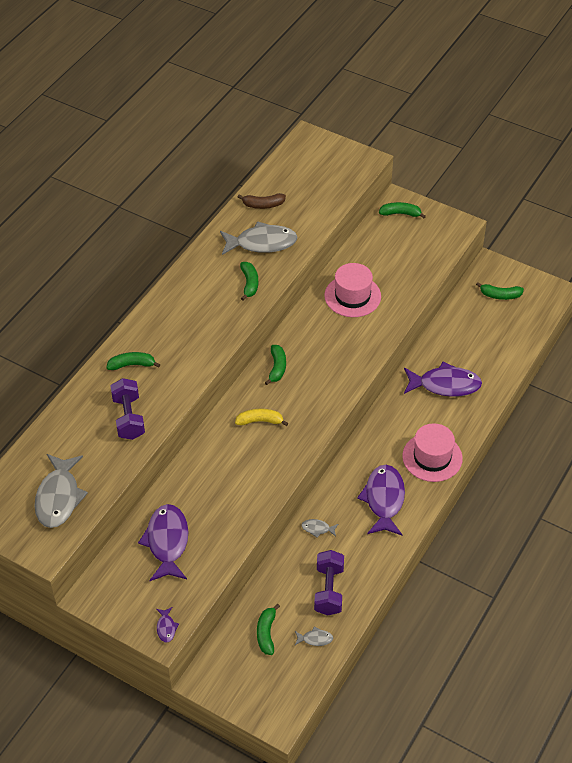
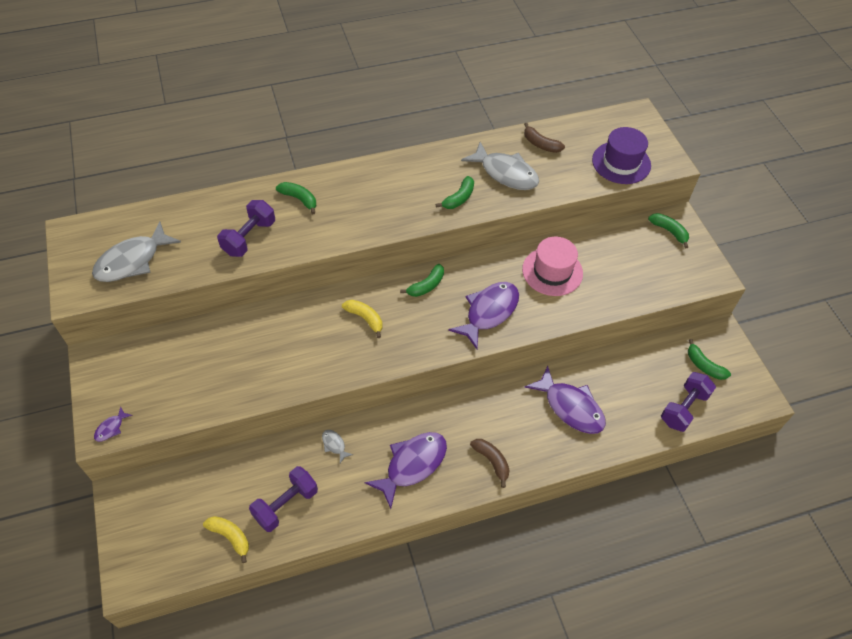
camera: 40 degrees right, 5 degrees up
(167, 542) = (190, 360): purple fish -> purple fish (489, 312)
(266, 633) = (202, 498): green banana -> none
(315, 639) = (230, 537): grey fish -> yellow banana
(333, 182) = (621, 162): none -> purple hat
(432, 457) = (492, 461): pink hat -> brown banana
(514, 332) = (683, 408): none -> purple dumbbell

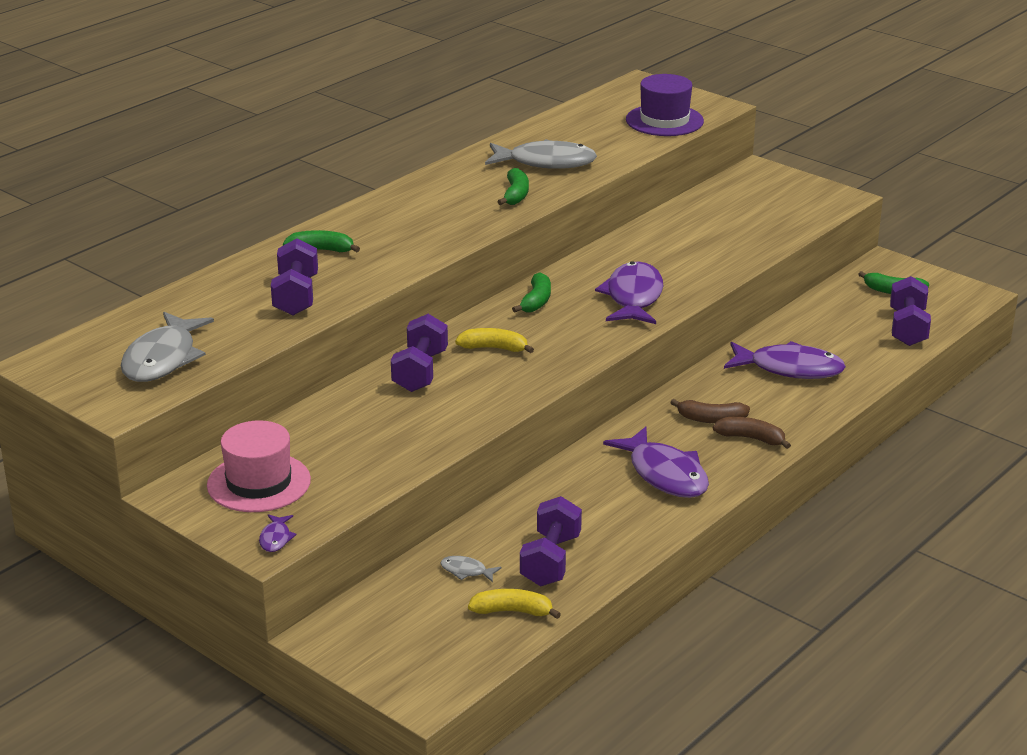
camera: 30 degrees left, 25 degrees down
(306, 318) = (420, 371): none -> purple dumbbell
(334, 445) = (553, 494): grey fish -> grey fish (466, 571)
(412, 465) = (665, 474): purple fish -> purple fish turned 135 degrees clockwise
(540, 144) = (559, 132): brown banana -> brown banana (711, 419)
(552, 271) = (667, 246): pink hat -> pink hat (259, 483)
(669, 231) = (758, 180): green banana -> none

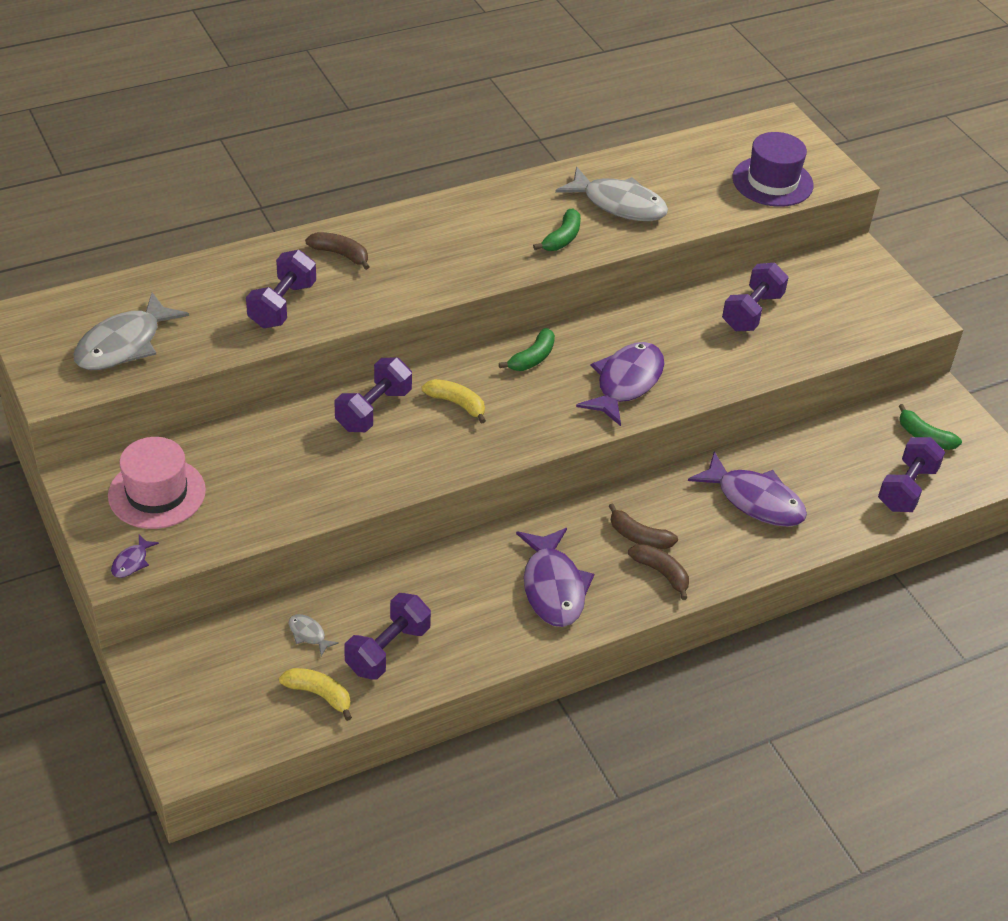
camera: 20 degrees right, 15 degrees up
(321, 250) = (340, 254): green banana -> brown banana
(701, 226) = (752, 312): none -> purple dumbbell

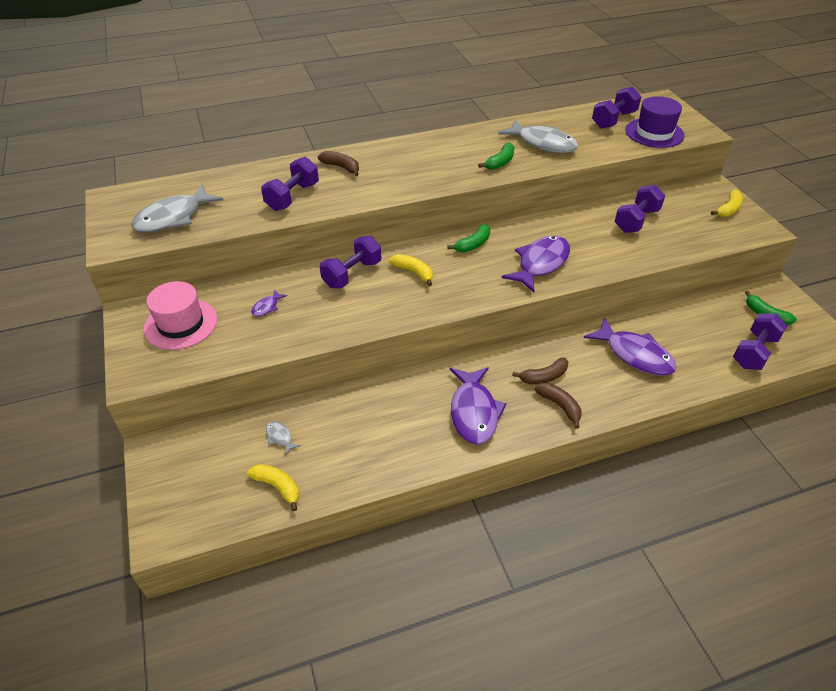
camera: 10 degrees right, 0 degrees up
(132, 562) = (146, 373): purple fish -> purple fish (267, 307)
(388, 650) = (338, 453): purple dumbbell -> purple dumbbell (613, 120)
(639, 536) = (543, 377): brown banana -> brown banana turned 60 degrees counterclockwise
(876, 289) = (728, 209): none -> yellow banana

